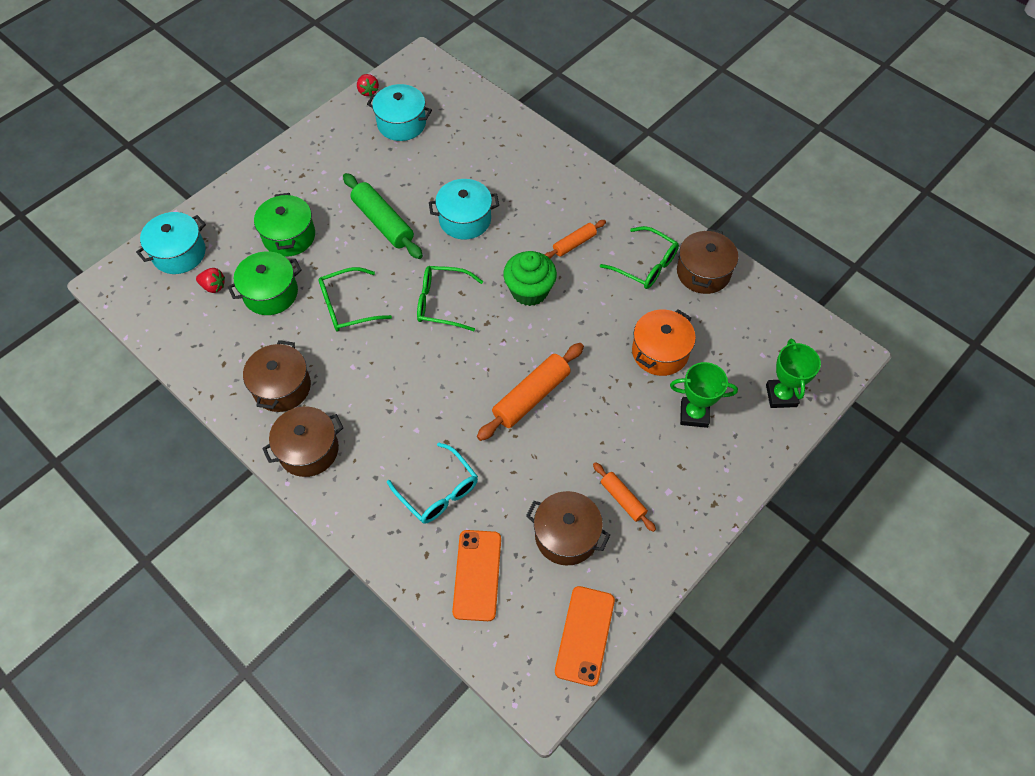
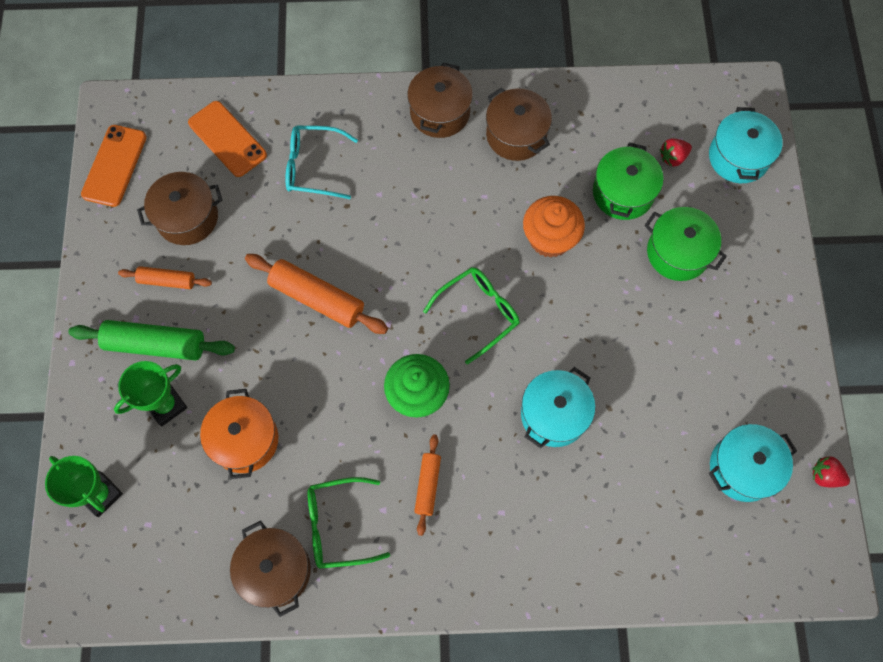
camera: 135 degrees right, 10 degrees up
(347, 306) = (550, 238): green glasses -> orange cupcake
(383, 222) = (620, 341): green rolling pin -> green rolling pin (156, 344)
(531, 397) = (317, 298): orange rolling pin -> orange rolling pin turned 60 degrees counterclockwise
(585, 635) = (114, 166): orange phone -> orange phone turned 45 degrees clockwise

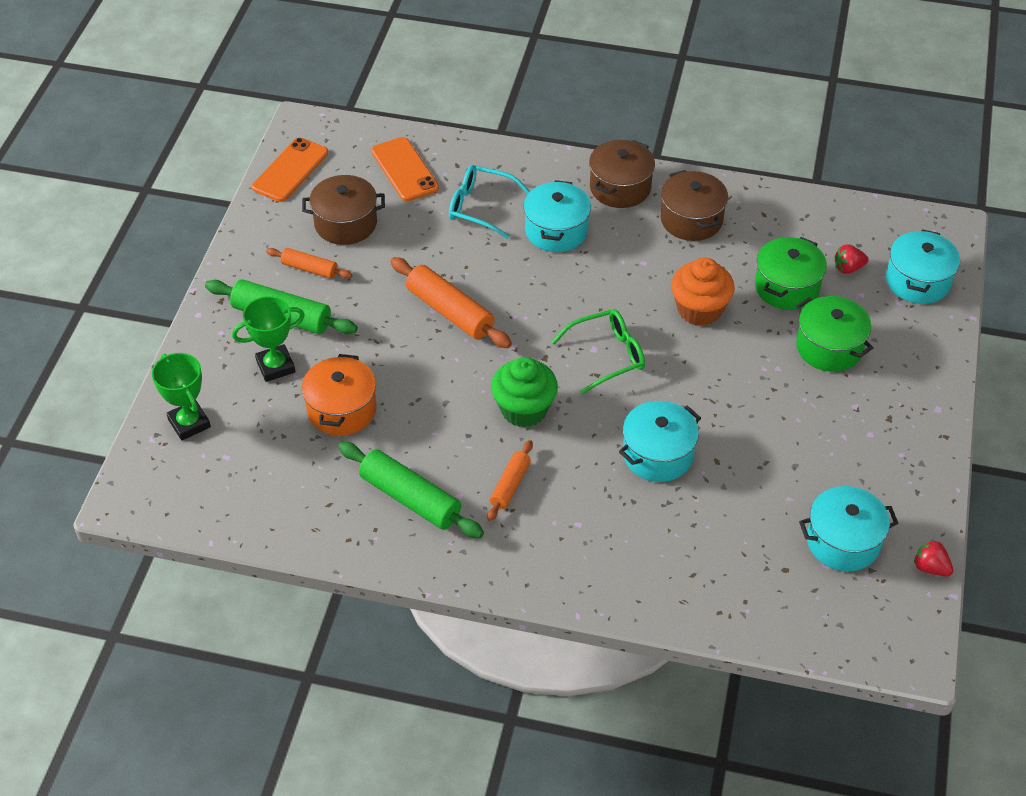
camera: 15 degrees right, 20 degrees down
(275, 570) = (336, 521): brown pot -> none
(338, 525) = (410, 498): green glasses -> green rolling pin
(393, 178) = (556, 231): none -> turquoise pot

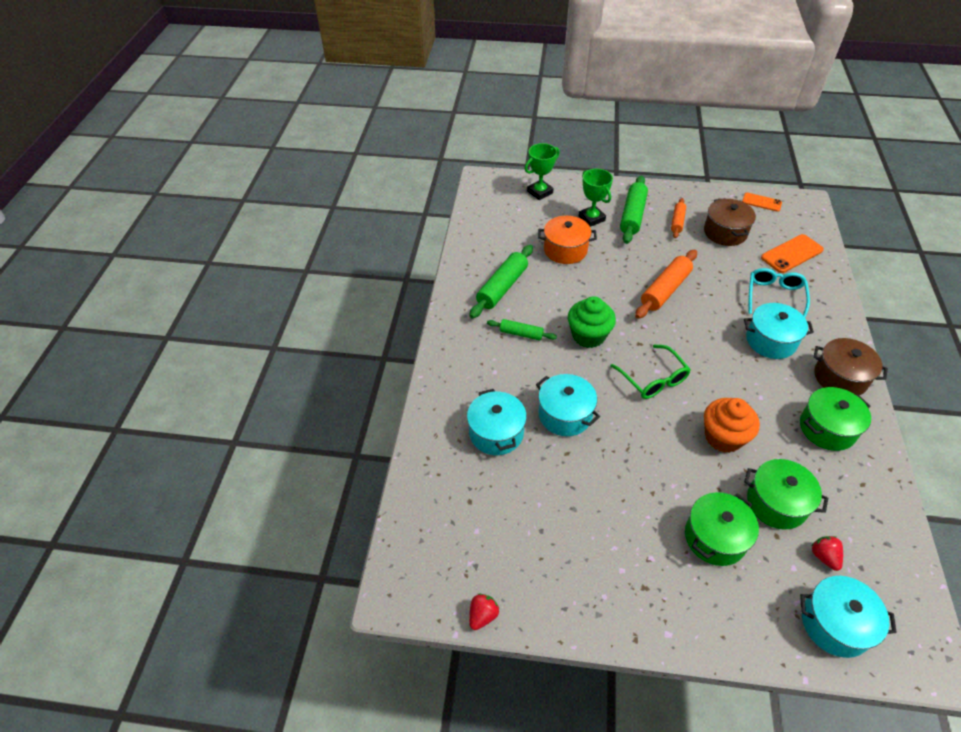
camera: 85 degrees right, 0 degrees up
(290, 170) = (761, 202): orange phone -> orange phone, size x0.64
(510, 485) = (521, 334): orange rolling pin -> green rolling pin
(691, 220) = (827, 428): brown pot -> green pot
(843, 541) = (501, 544): turquoise pot -> turquoise pot (496, 433)

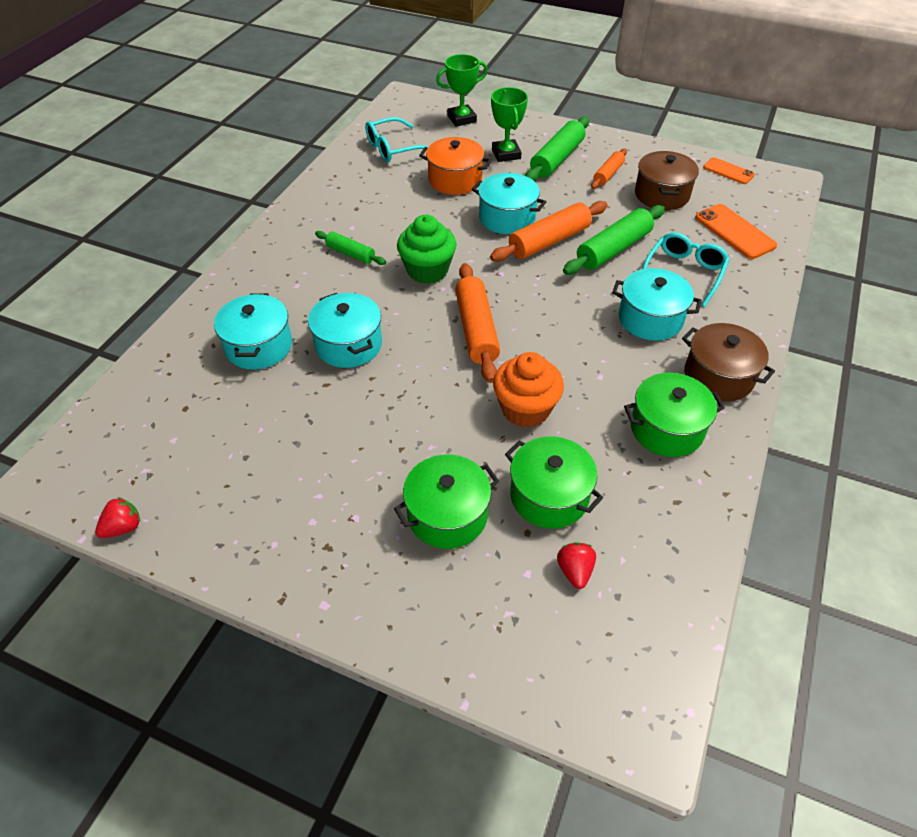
camera: 15 degrees right, 0 degrees up
(501, 230) = (393, 148): none -> turquoise glasses
(502, 287) = (359, 204): green rolling pin -> green rolling pin (613, 249)
(653, 379) = (476, 330): green glasses -> orange rolling pin
(791, 254) = (734, 232): orange phone -> orange phone turned 75 degrees clockwise
(835, 624) = (543, 651): turquoise pot -> turquoise pot (507, 218)

